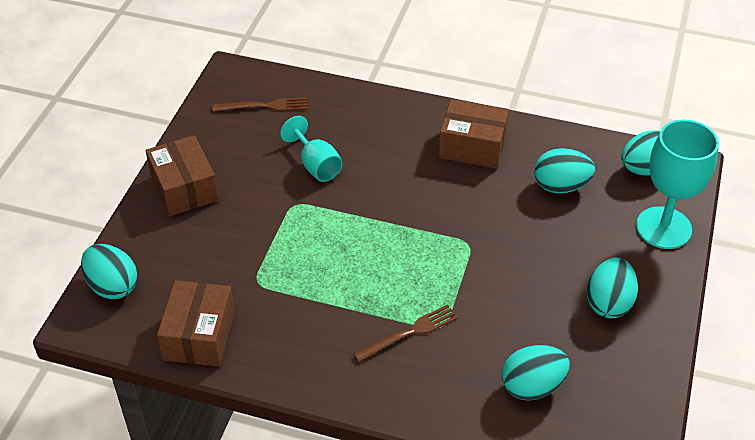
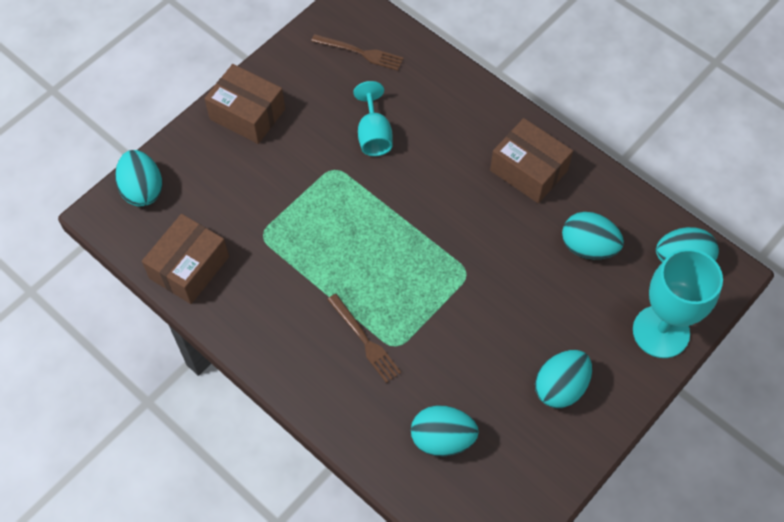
camera: 25 degrees right, 15 degrees up
(184, 188) = (247, 114): brown box -> brown box turned 60 degrees counterclockwise
(409, 333) = (364, 340): brown fork -> brown fork turned 60 degrees clockwise

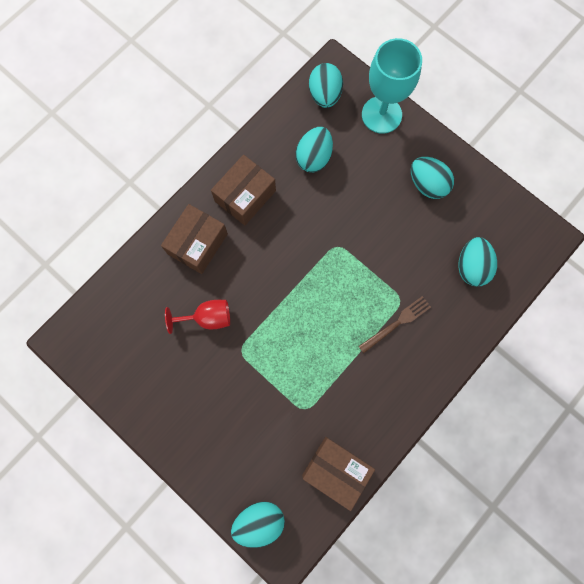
camera: 90 degrees left, 15 degrees up
(247, 114) = (182, 429): brown box -> brown box (198, 244)
(360, 52) = (120, 330): brown fork -> none
(374, 135) = (207, 318): turquoise goblet -> red goblet

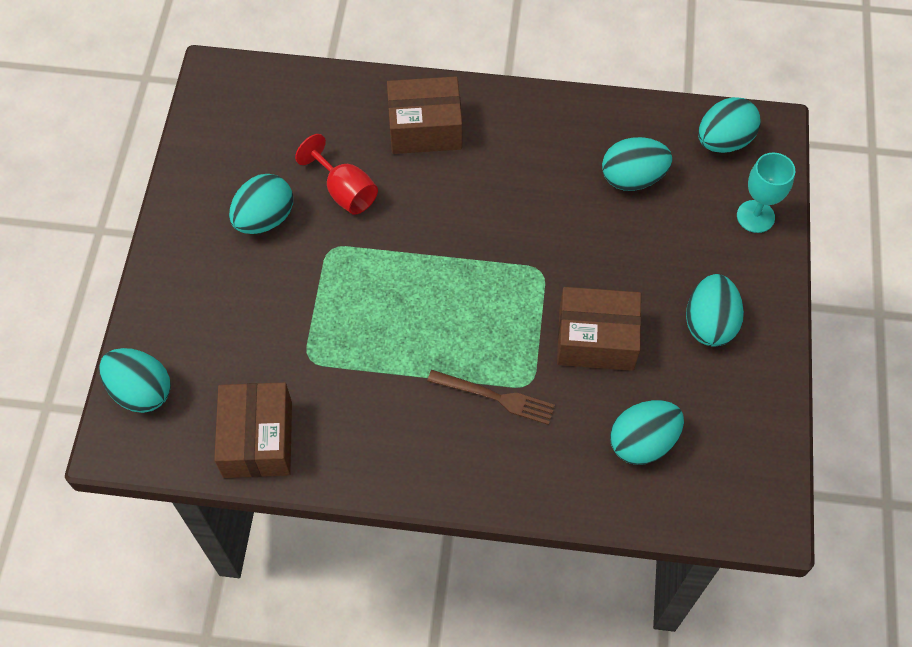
camera: 55 degrees right, 15 degrees down
(192, 376) = (264, 219): none -> turquoise egg
(245, 196) = (522, 139): brown box -> brown box (596, 339)
(381, 115) = (755, 216): turquoise goblet -> turquoise goblet, size x0.60

